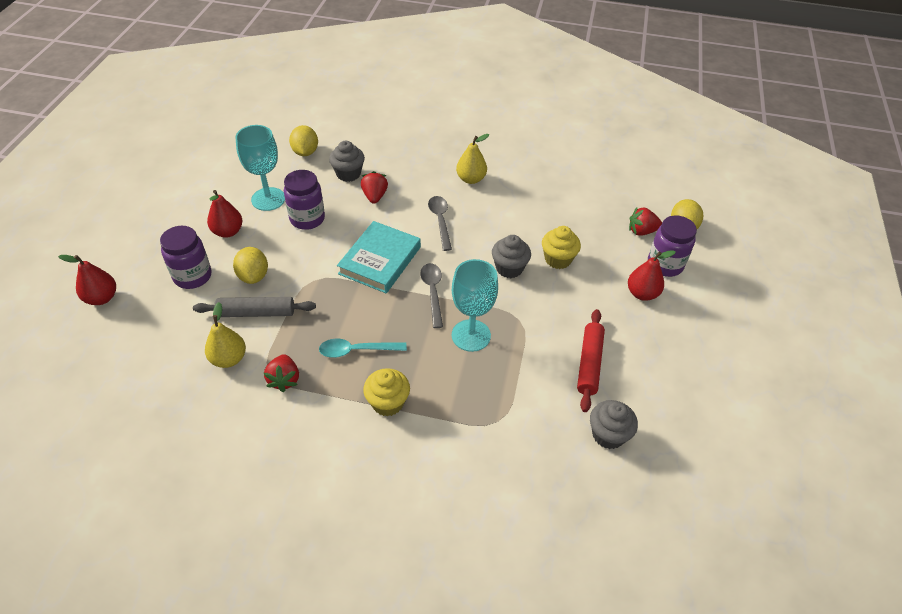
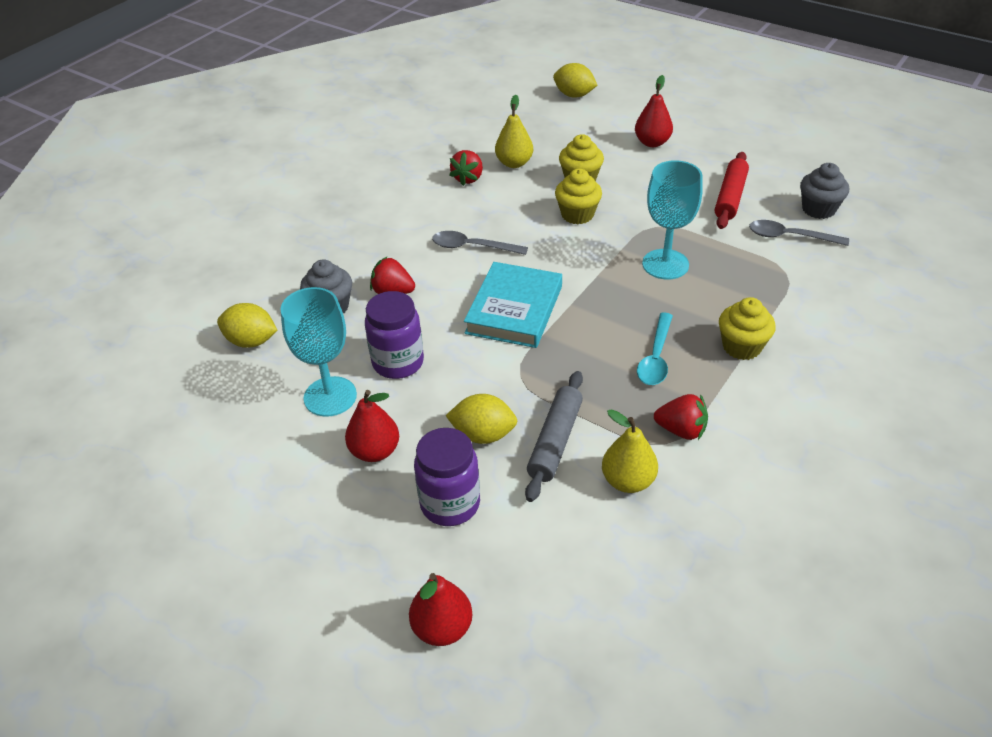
camera: 65 degrees left, 5 degrees down
(380, 260) = (514, 310): turquoise book -> turquoise book turned 60 degrees clockwise
(433, 292) = (588, 278): grey spoon -> grey spoon (790, 236)
(471, 179) = (413, 207): yellow pear -> yellow pear (514, 163)
(509, 268) = (577, 215): grey cupcake -> yellow cupcake
(589, 363) = (730, 197): red rolling pin -> red rolling pin turned 75 degrees clockwise
(641, 231) = (567, 119): red strawberry -> red strawberry (468, 178)
(665, 265) = (620, 119): purple jar -> none

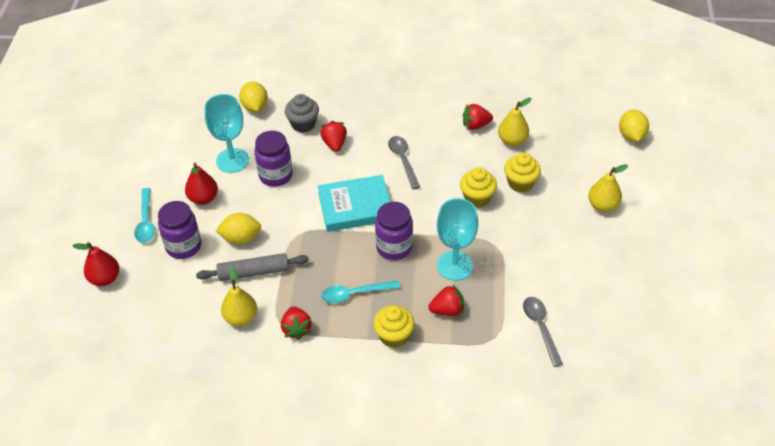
camera: 60 degrees right, 5 degrees up
(363, 535) = (146, 221): none -> turquoise spoon
(483, 434) = (241, 238): yellow lemon -> yellow lemon turned 75 degrees counterclockwise
(604, 300) = (394, 247): none -> purple jar
(652, 142) = (603, 205): red pear -> yellow pear
(727, 292) = (447, 310): none -> red strawberry
(730, 197) = (565, 276): red rolling pin -> none
(818, 209) = (591, 336): grey cupcake -> none

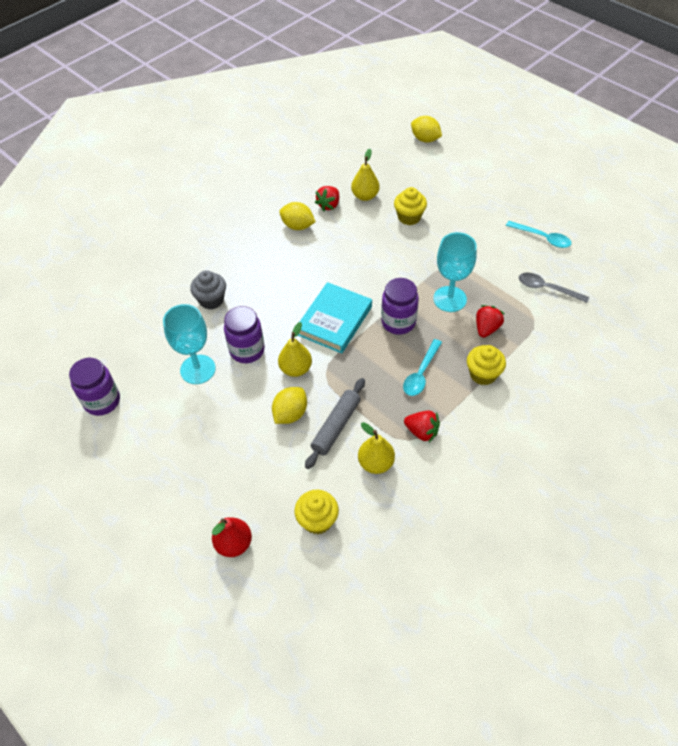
camera: 50 degrees left, 5 degrees up
(146, 221) = (199, 473): turquoise spoon -> turquoise spoon (542, 238)
(183, 246) = (257, 460): purple jar -> purple jar (102, 401)
(203, 198) = (218, 415): red pear -> none
(255, 107) = (154, 319): yellow lemon -> yellow lemon (297, 226)
(334, 144) = (255, 294): red strawberry -> none
(403, 160) = (318, 264): grey spoon -> none
(477, 198) = (399, 248): yellow cupcake -> yellow cupcake (317, 520)
(603, 205) = (471, 191): yellow pear -> yellow pear (296, 369)

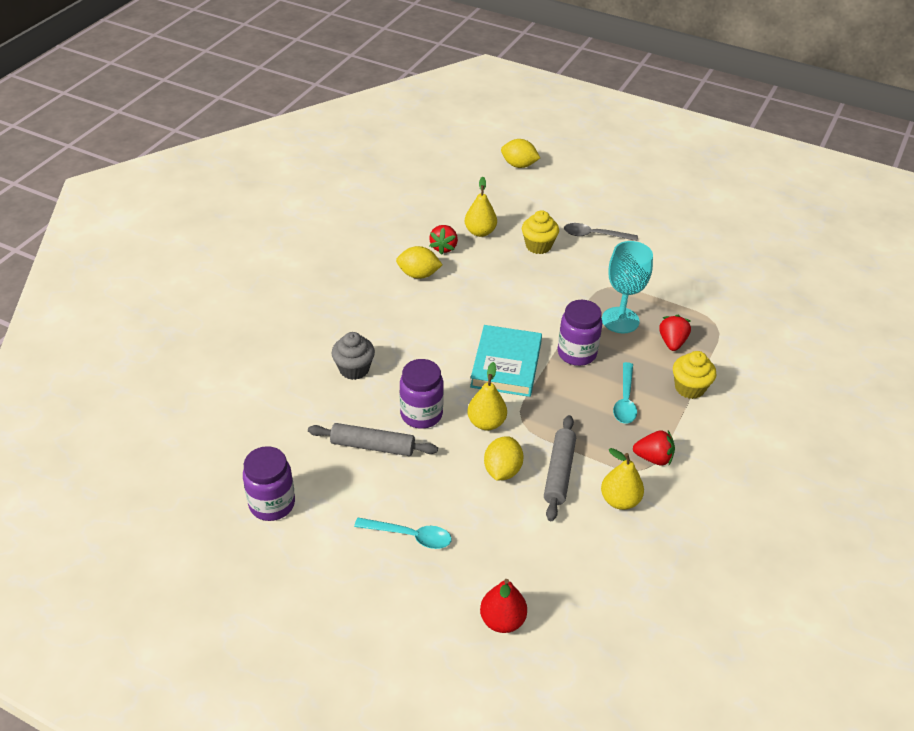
camera: 20 degrees left, 10 degrees down
(198, 369) = (373, 446): turquoise goblet -> grey rolling pin
(317, 520) = (584, 573): yellow cupcake -> none
(542, 238) = (687, 244): turquoise spoon -> turquoise spoon (410, 536)
(547, 288) = (715, 292): grey spoon -> grey spoon (594, 235)

